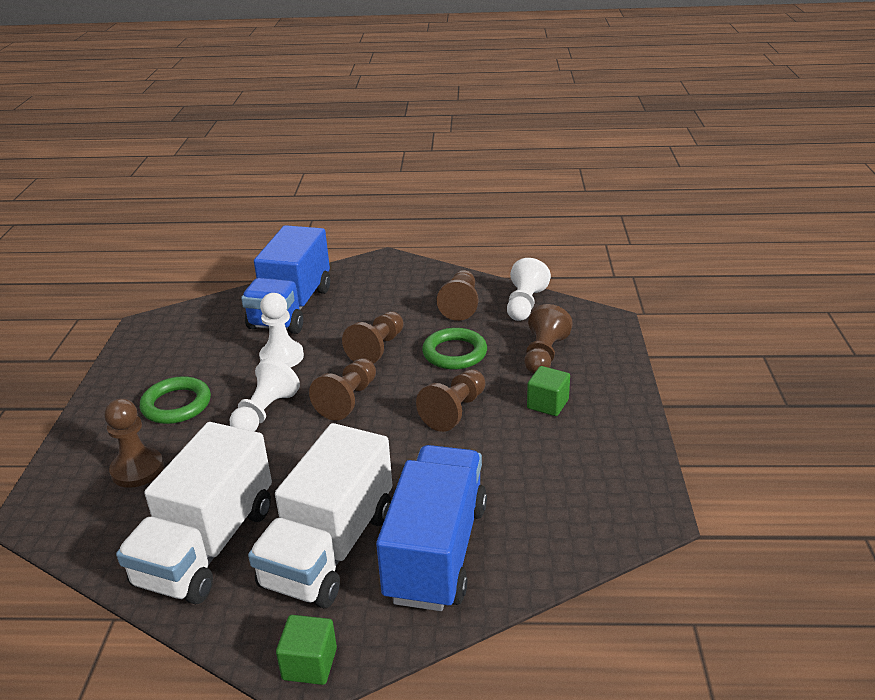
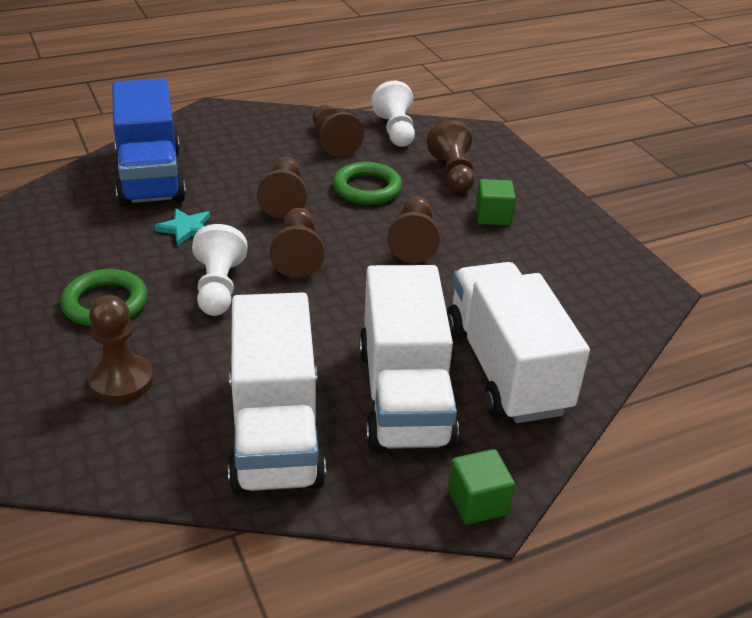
camera: 30 degrees left, 5 degrees up
(282, 357) = (186, 228): white pawn -> turquoise star
(436, 551) = (505, 369): blue truck -> white truck

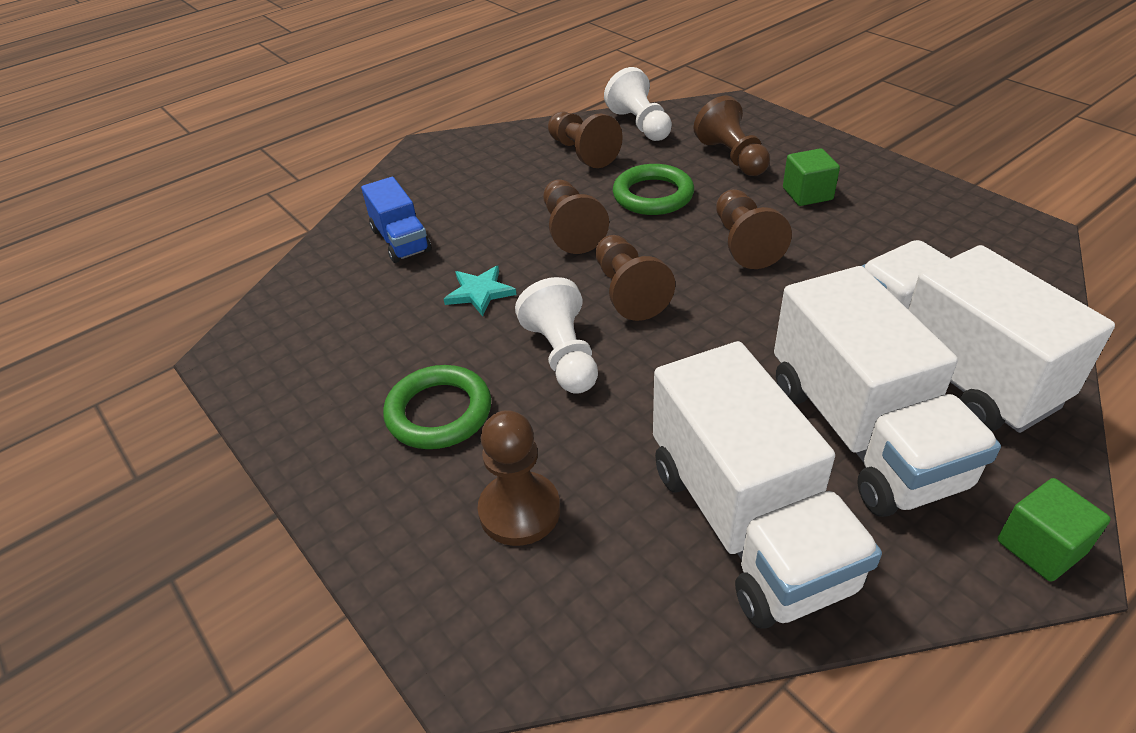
camera: 10 degrees left, 5 degrees up
(150, 176) = (400, 240): blue truck -> blue truck, size x0.53

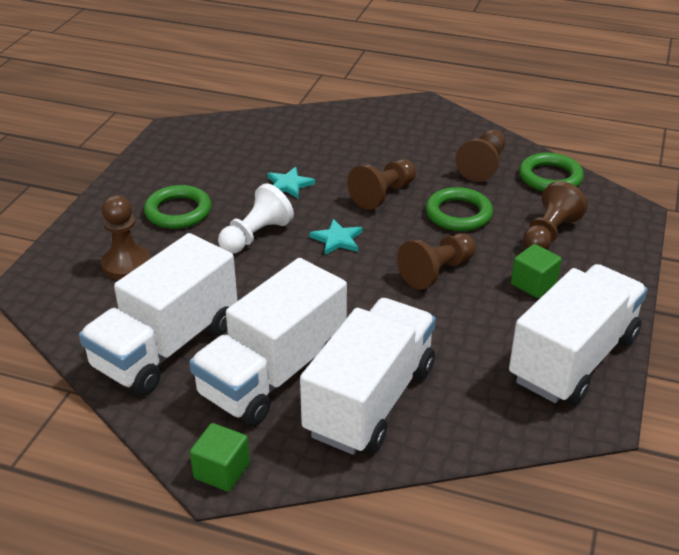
camera: 55 degrees right, 5 degrees down
(400, 240) = (314, 137): blue truck -> none
(628, 292) = (337, 239): brown pawn -> turquoise star
(640, 125) = (550, 177): white pawn -> green ring
(938, 213) = (573, 359): none -> white truck

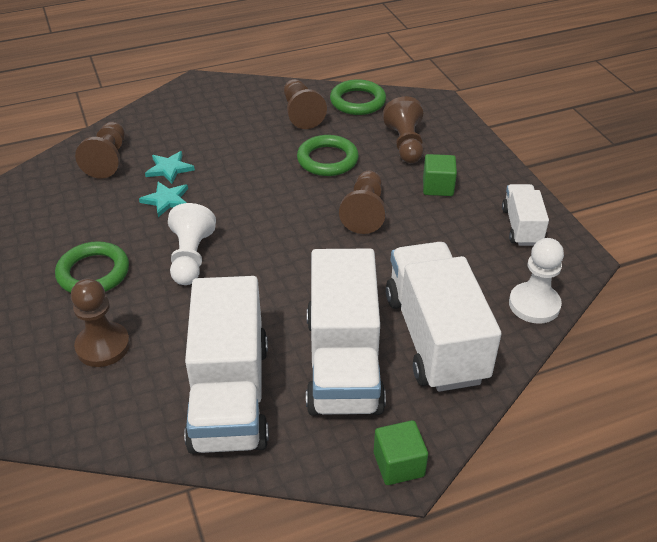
camera: 40 degrees left, 5 degrees up
(337, 239) = (262, 226): turquoise star -> turquoise star (169, 169)
(383, 194) = (254, 171): brown pawn -> brown pawn (108, 160)
(496, 428) = (534, 304): none -> white pawn
(573, 359) = (521, 227): white truck -> white truck, size x0.53

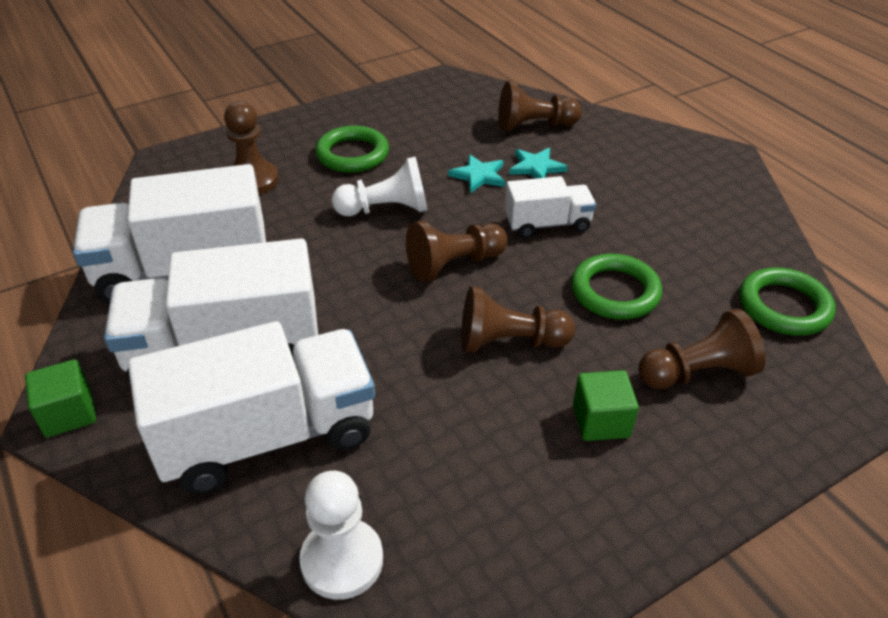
camera: 80 degrees right, 0 degrees up
(301, 114) = (712, 253): brown pawn -> brown pawn (454, 264)
(521, 227) = (533, 543): white truck -> white truck (547, 224)

